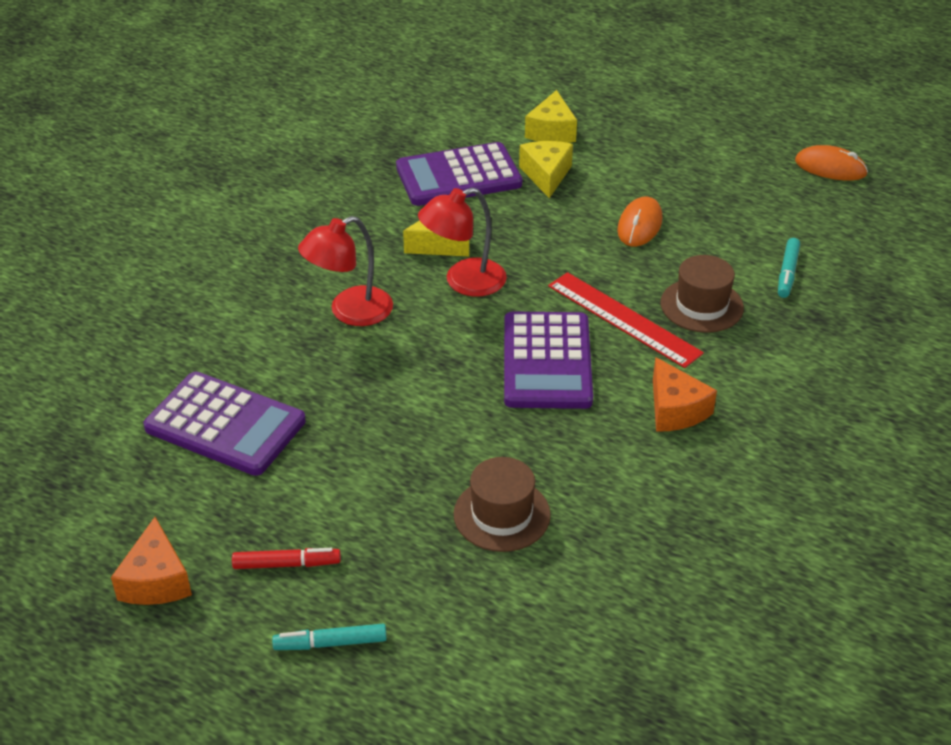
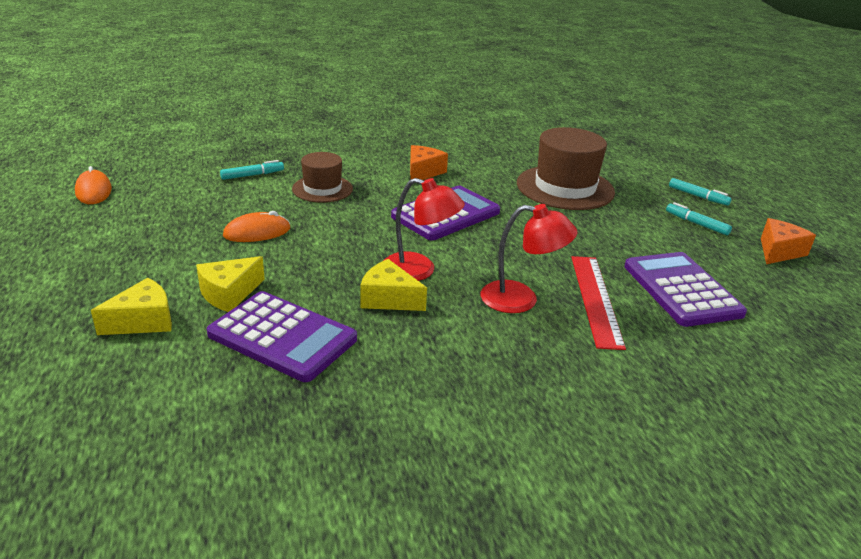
camera: 135 degrees left, 10 degrees down
(287, 564) = (696, 224): red marker -> turquoise marker
(502, 514) = (565, 188): brown hat -> brown hat, size x1.69
(623, 319) = (371, 206): red ruler -> red ruler (596, 299)

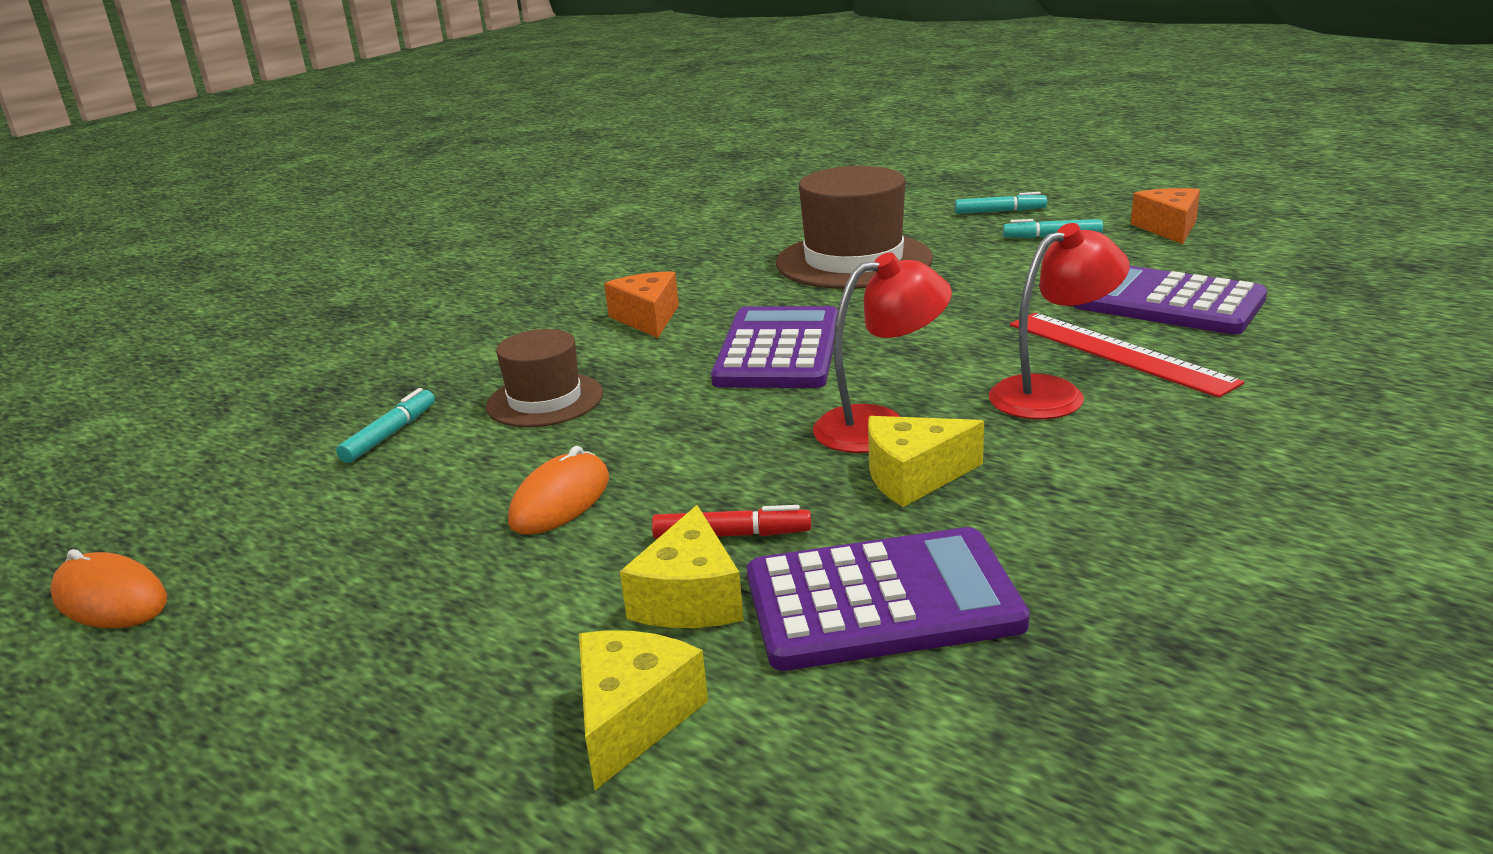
camera: 35 degrees left, 5 degrees down
(283, 280) = (732, 535): none -> red marker

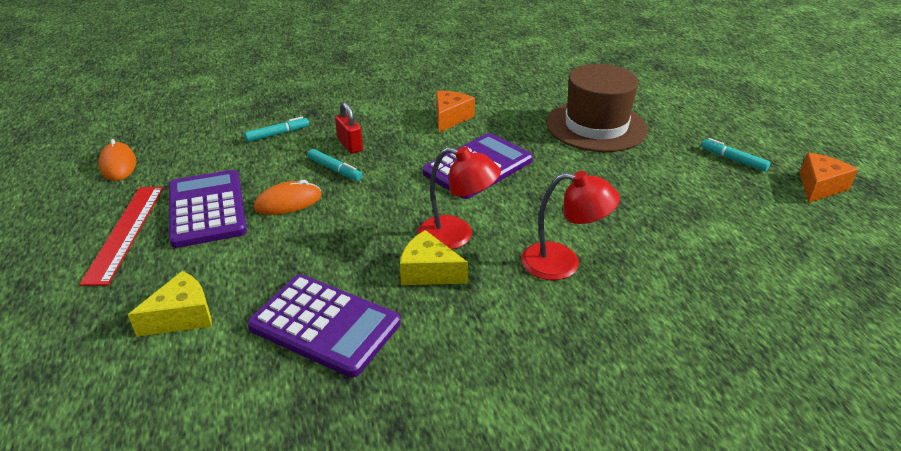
camera: 35 degrees right, 10 degrees up
(545, 400) = (350, 145): brown hat -> red padlock
(689, 598) = (266, 277): yellow cheese -> none
(732, 535) = (320, 257): red marker -> none
(1000, 211) = (732, 127): turquoise marker -> turquoise marker (335, 169)
(1118, 353) = (638, 257): red ruler -> red ruler (125, 232)
(1168, 302) = (724, 240): purple calculator -> purple calculator (207, 209)

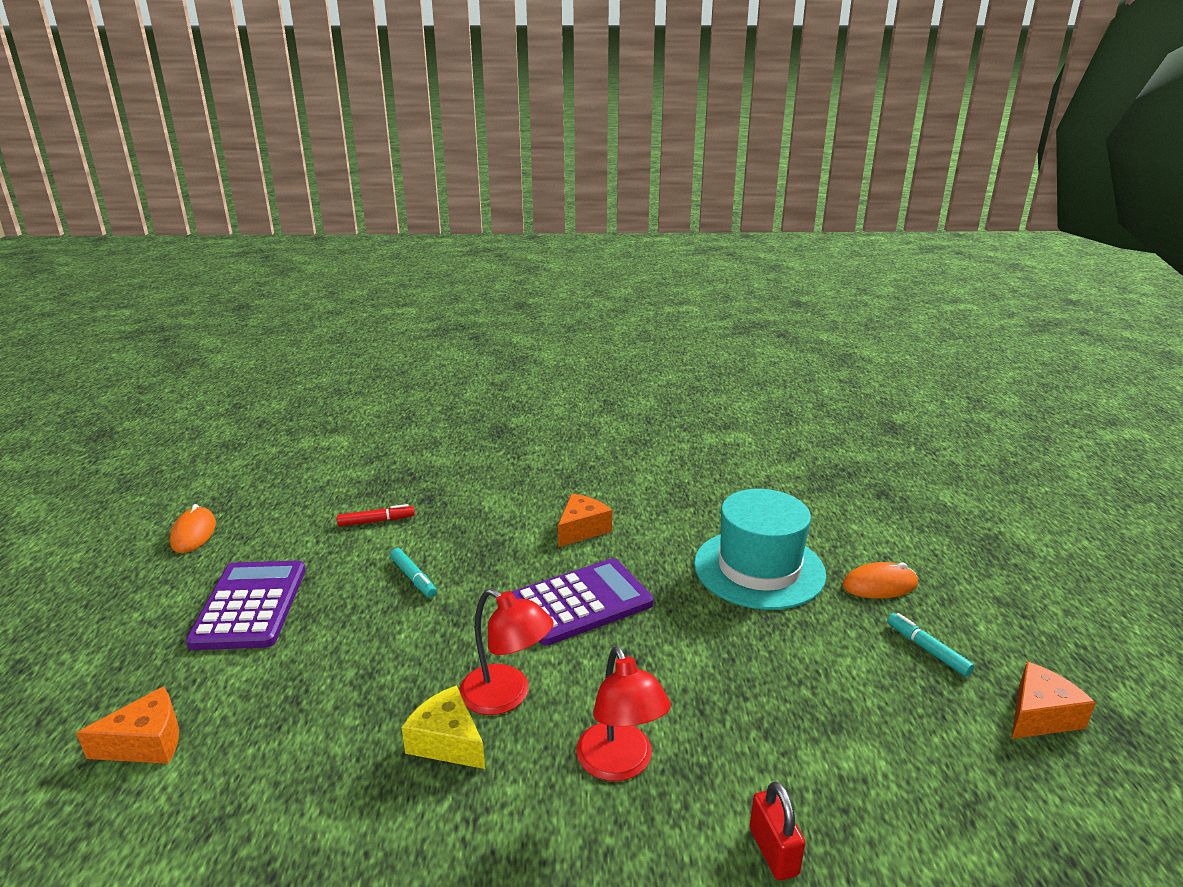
camera: 15 degrees right, 10 degrees down
(125, 232) = (152, 620): red ruler -> none
(182, 316) = (146, 743): yellow cheese -> orange cheese
(278, 134) = (376, 521): turquoise marker -> red marker
(288, 202) = (340, 612): orange mouse -> orange mouse (879, 585)
(325, 325) = (289, 791): purple calculator -> none
(350, 145) = (447, 548): red padlock -> red padlock (773, 851)
(563, 263) = (620, 764): red lamp -> red lamp turned 45 degrees clockwise
(596, 126) = (759, 569): brown hat -> turquoise hat

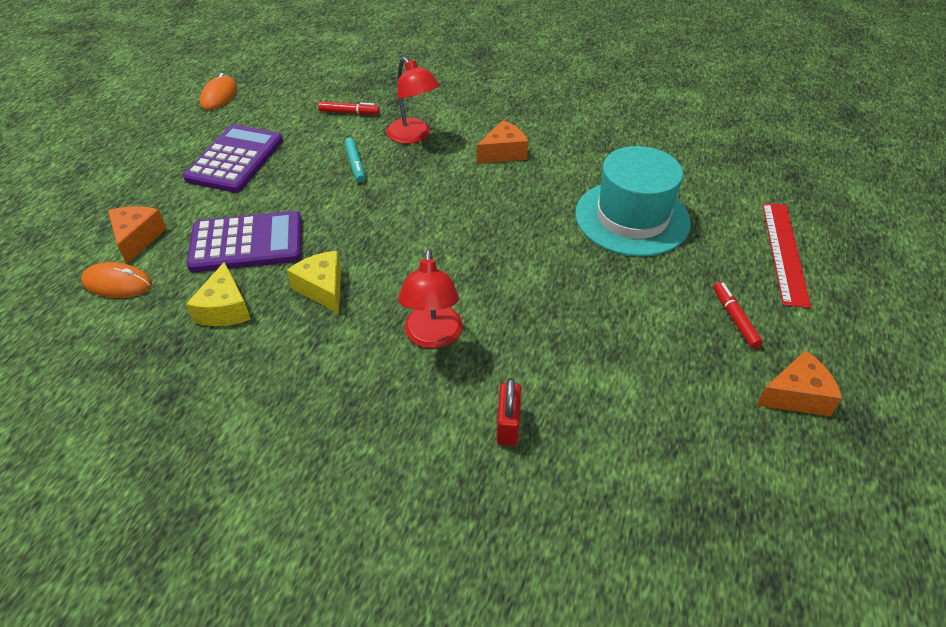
camera: 20 degrees right, 20 degrees up
(146, 743) = (137, 238): orange cheese -> orange cheese turned 90 degrees counterclockwise
(322, 807) = (225, 309): none -> yellow cheese
(506, 696) = (378, 268): red lamp -> red lamp (413, 136)
(581, 602) = (470, 212): purple calculator -> purple calculator (247, 243)
(879, 585) = (730, 256): orange mouse -> orange mouse (117, 283)
(925, 569) = (784, 252): none -> red ruler
(927, 649) = (734, 318): turquoise marker -> red marker

